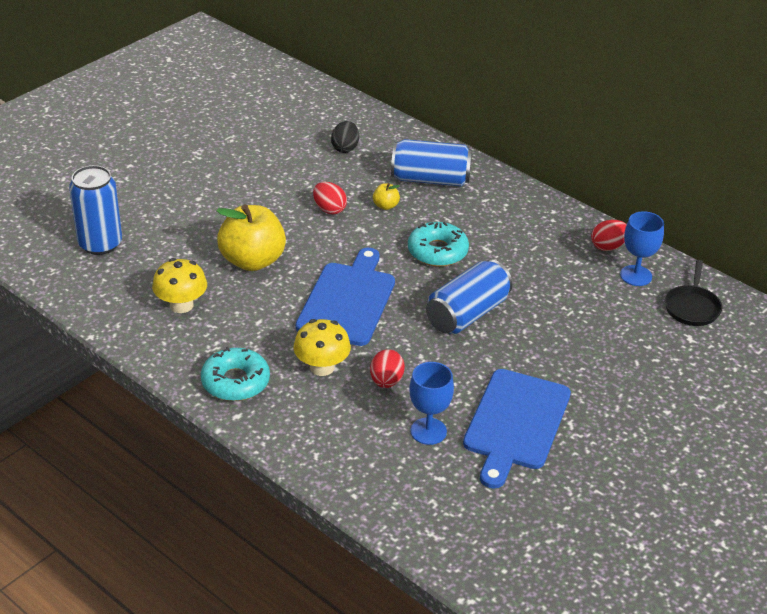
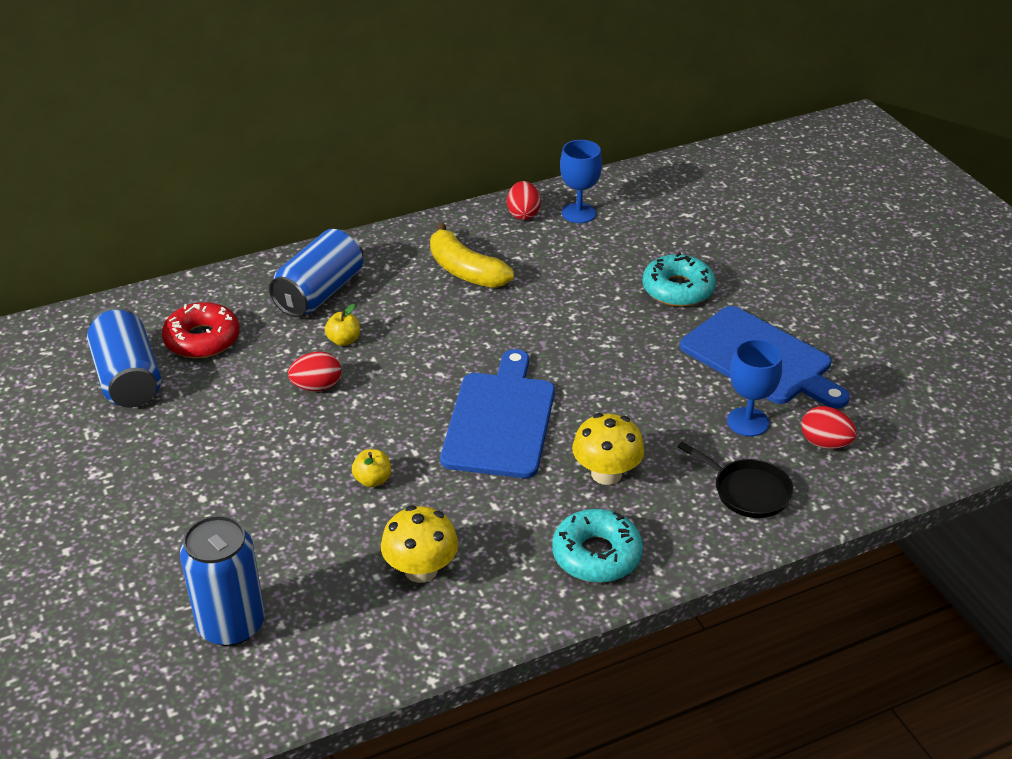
camera: 65 degrees left, 0 degrees up
(252, 261) = (372, 480): yellow apple -> yellow apple, size x0.43
(345, 148) = (202, 339): black egg -> red donut
(347, 301) = (500, 420): blue cutting board -> blue cutting board turned 60 degrees clockwise
(386, 381) = (655, 430): red egg -> red egg (825, 443)
(437, 251) = (455, 327): turquoise donut -> turquoise donut (678, 289)
(467, 314) = (574, 338): blue can -> blue can (128, 378)
(509, 238) = (465, 271): none -> yellow banana
(692, 307) = (644, 198): black pan -> black pan (747, 491)

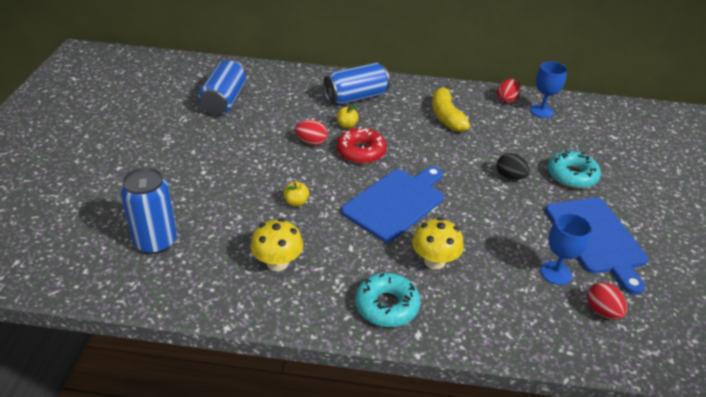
camera: 30 degrees right, 0 degrees up
(202, 339) = (276, 97): red donut -> red donut (361, 152)
(609, 323) = (510, 177): none -> black egg
(747, 491) = (520, 316): black pan -> none

